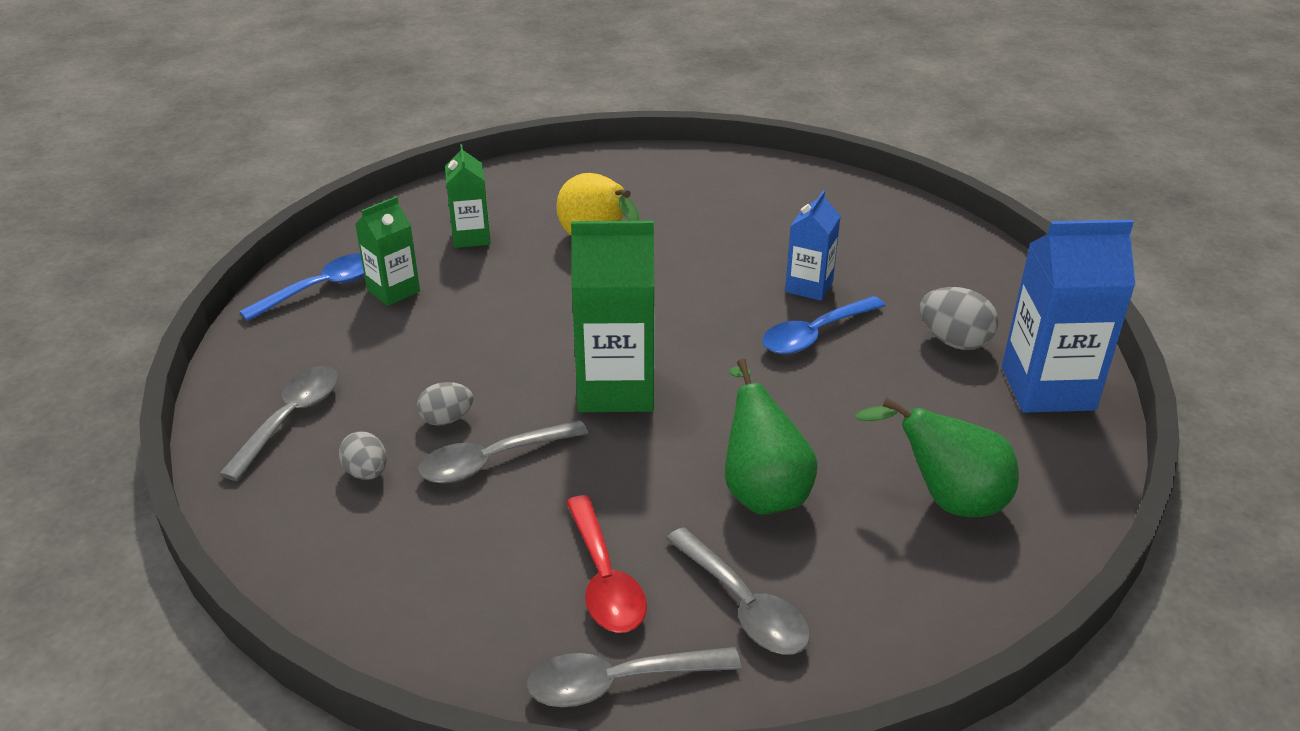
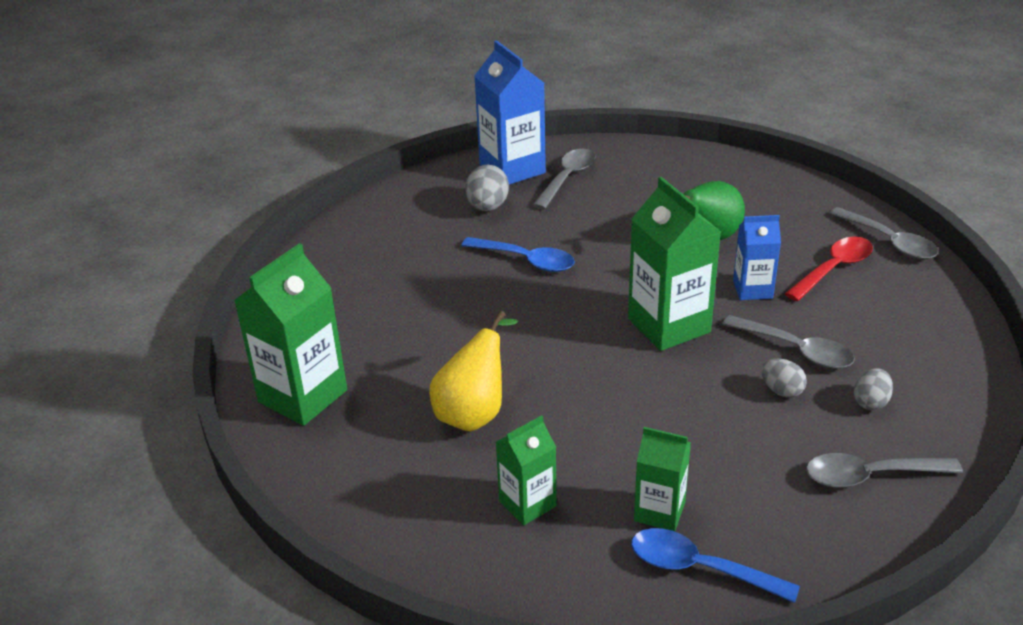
camera: 115 degrees left, 0 degrees up
(695, 174) = (303, 396): none -> green carton
(744, 606) = (797, 221): grey spoon -> grey spoon (567, 178)
(809, 286) = (463, 279): blue carton -> blue carton (752, 289)
(947, 500) = (649, 182): green pear -> none

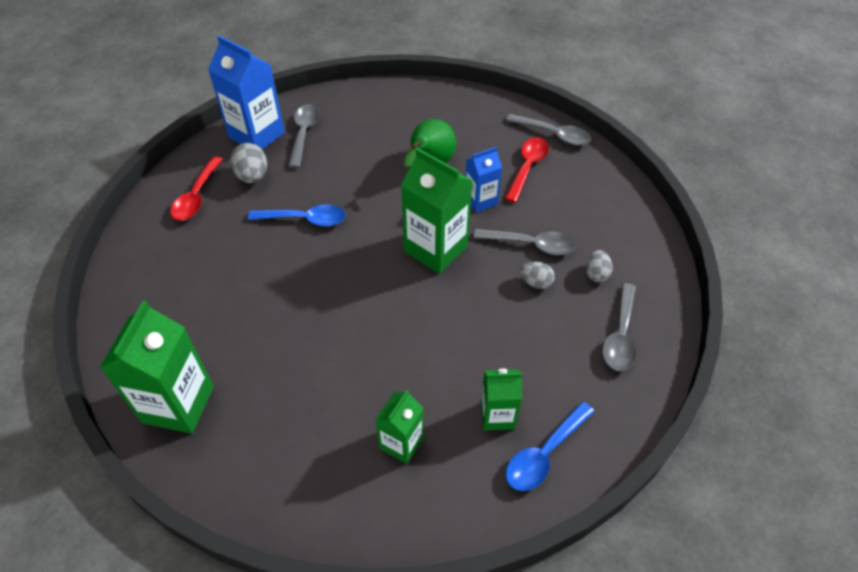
camera: 25 degrees left, 15 degrees up
(417, 212) = (197, 196): none -> red spoon
(474, 413) = (326, 374): yellow pear -> none
(699, 568) = (544, 454): blue spoon -> blue spoon turned 45 degrees counterclockwise
(870, 476) = (620, 335): grey spoon -> grey spoon turned 45 degrees counterclockwise

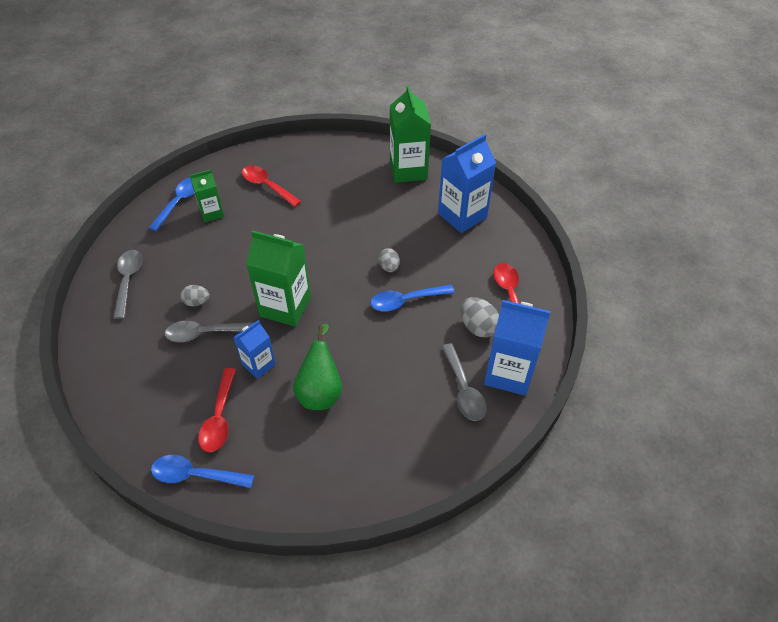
camera: 160 degrees right, 0 degrees up
(166, 303) = (462, 215): none -> blue carton
(401, 443) = (267, 186): green carton -> red spoon
(554, 134) = (195, 475): grey spoon -> blue spoon
(596, 274) = (146, 323): grey egg -> grey egg (389, 267)

